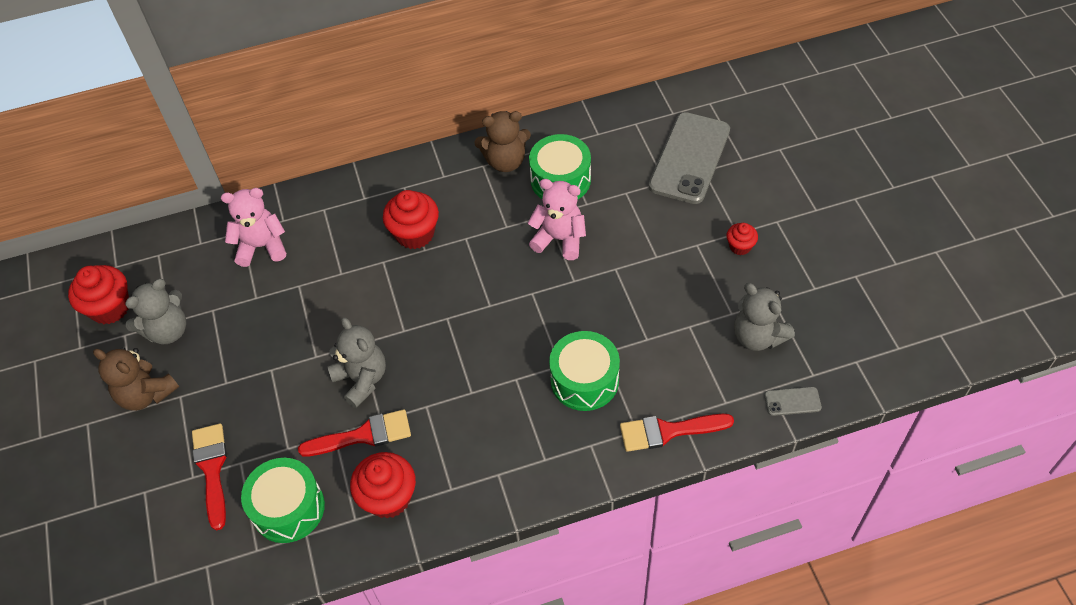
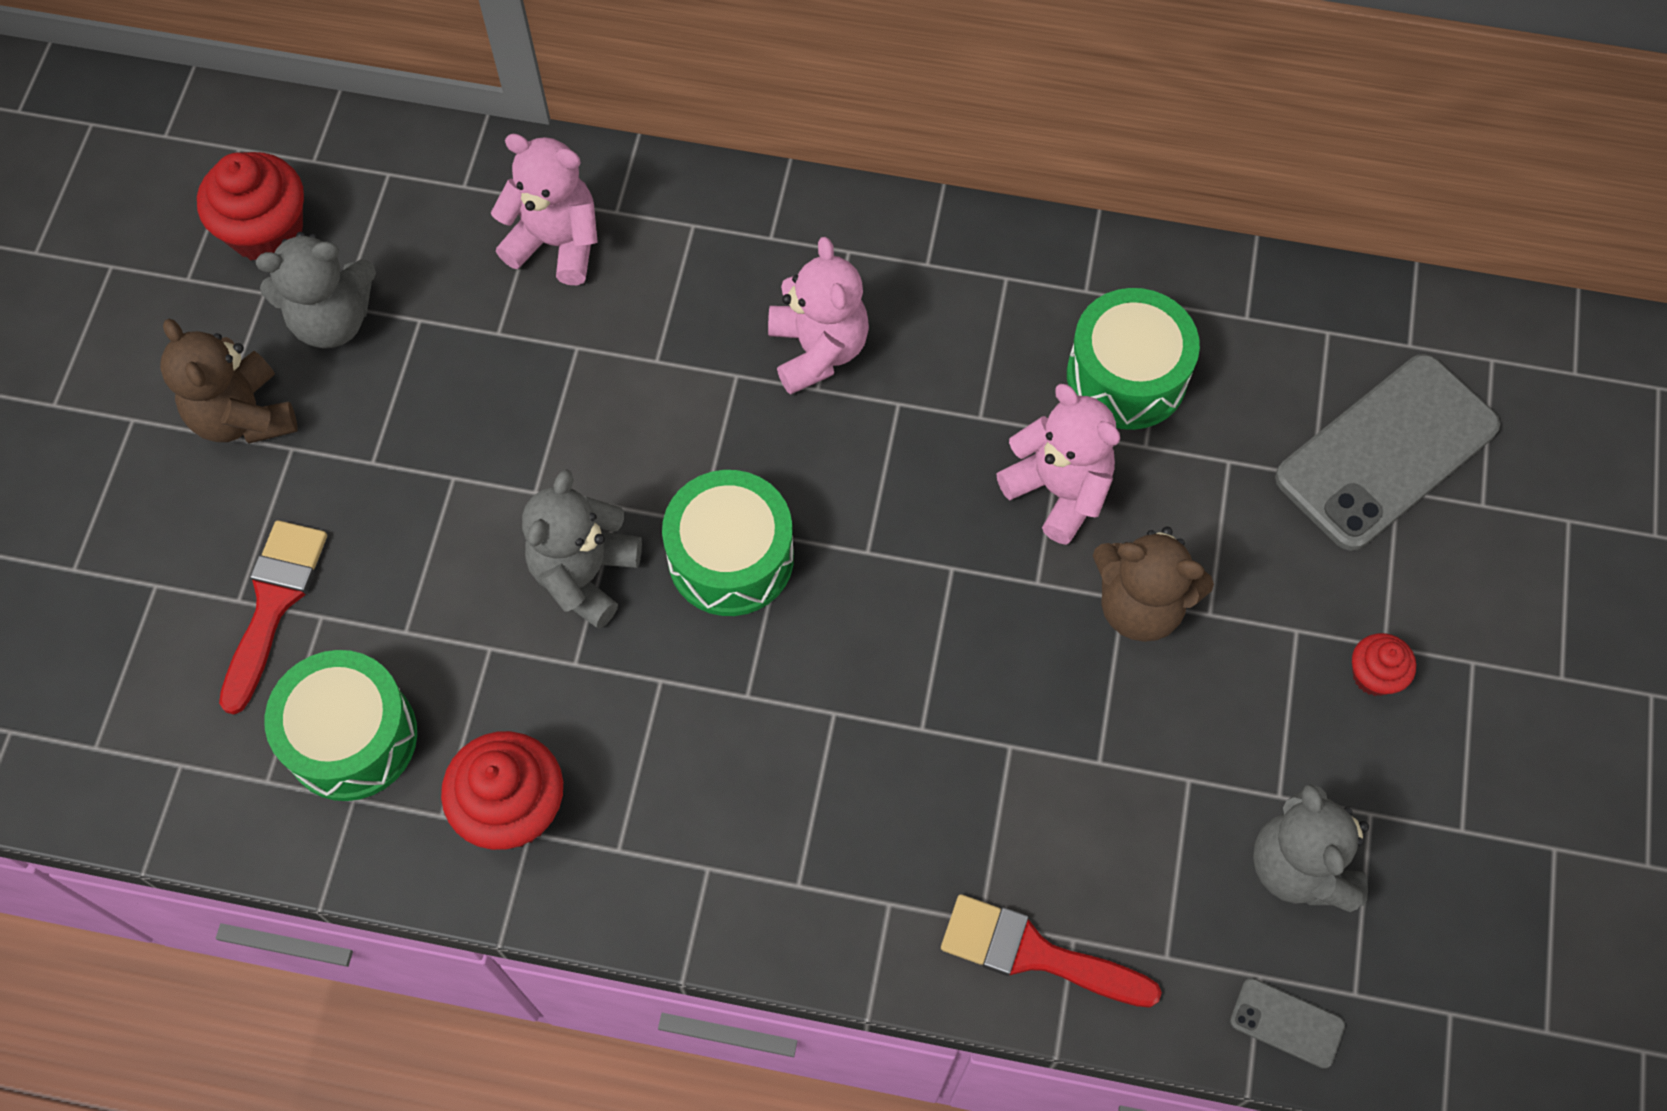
camera: 25 degrees right, 10 degrees up
(362, 379) = (585, 574): grey teddy bear -> grey teddy bear turned 150 degrees counterclockwise
(363, 435) = (532, 676): red brush -> none
(415, 234) = (818, 350): red cupcake -> pink teddy bear
(505, 161) = (1050, 289): brown teddy bear -> brown teddy bear (1140, 605)
(584, 380) = (947, 779): green drum -> green drum (731, 557)

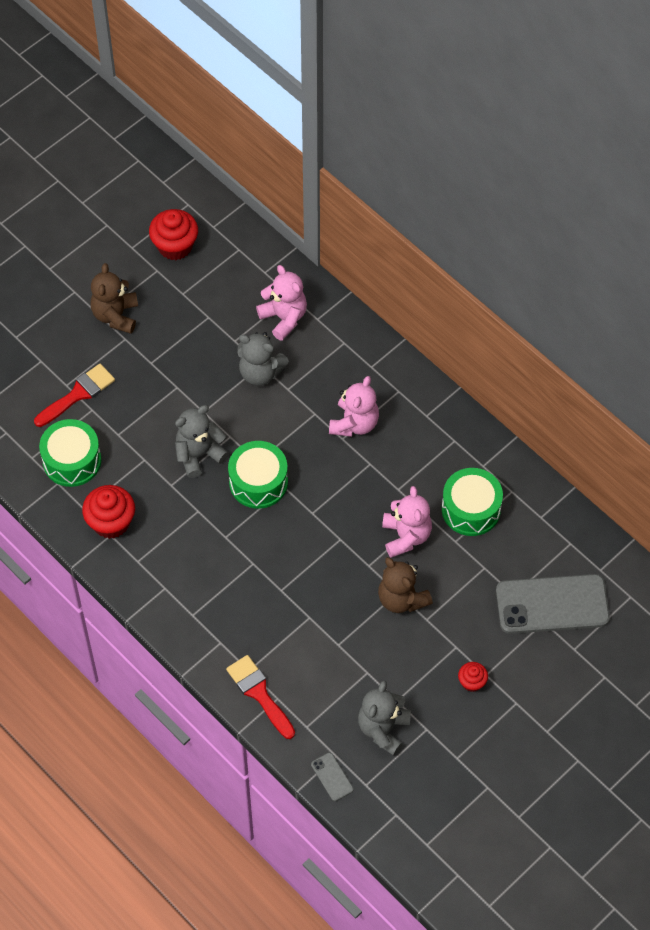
camera: 35 degrees right, 5 degrees down
(332, 320) = (175, 297): grey teddy bear -> grey teddy bear (260, 372)

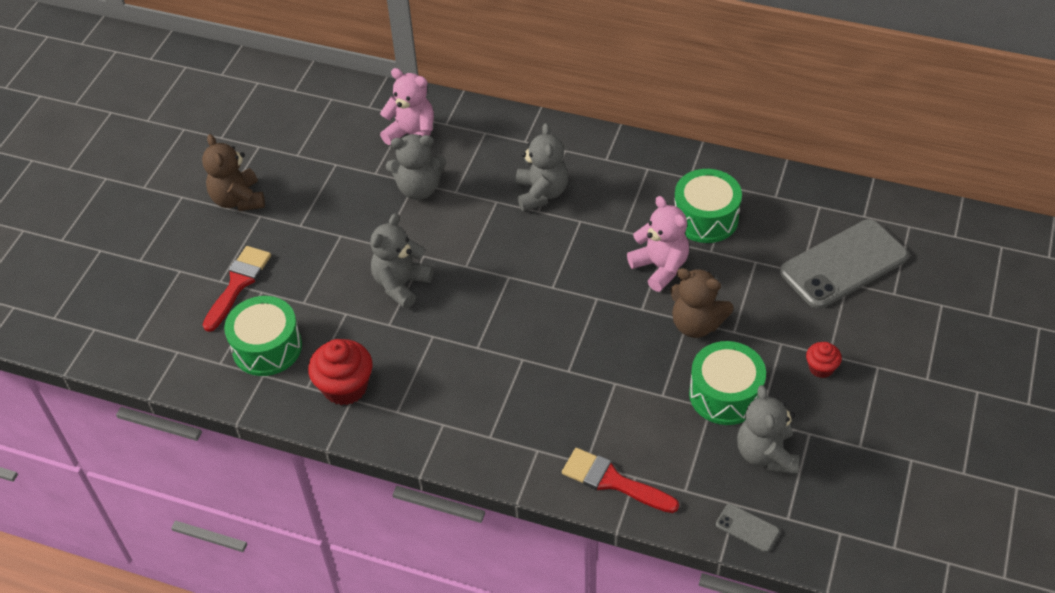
camera: 25 degrees left, 10 degrees down
(175, 246) = (265, 120): red cupcake -> none
(258, 482) = (479, 283): green drum -> green drum (725, 394)
(354, 423) = (541, 193): pink teddy bear -> grey teddy bear

